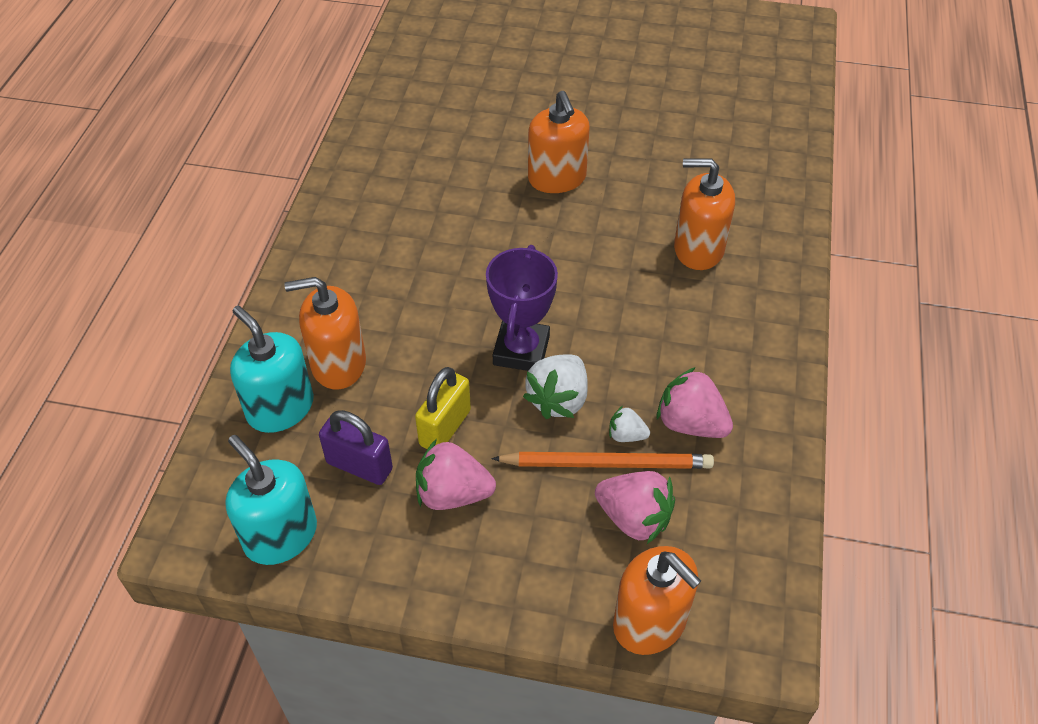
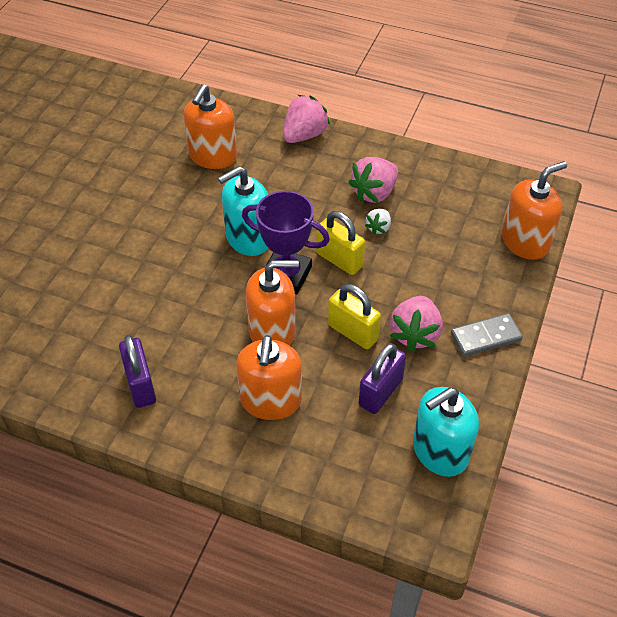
camera: 80 degrees left, 0 degrees up
(280, 408) = (310, 447): turquoise soap dispenser -> turquoise soap dispenser (248, 238)
(347, 255) = (141, 385): none -> purple padlock
(460, 577) = (485, 337): none -> grey domino
(557, 178) = (101, 225): orange soap dispenser -> orange soap dispenser (272, 332)
(558, 400) = (339, 260): white strawberry -> yellow padlock
(607, 463) = (401, 242): orange pencil -> none
(634, 518) = (447, 236): pink strawberry -> pink strawberry (304, 135)

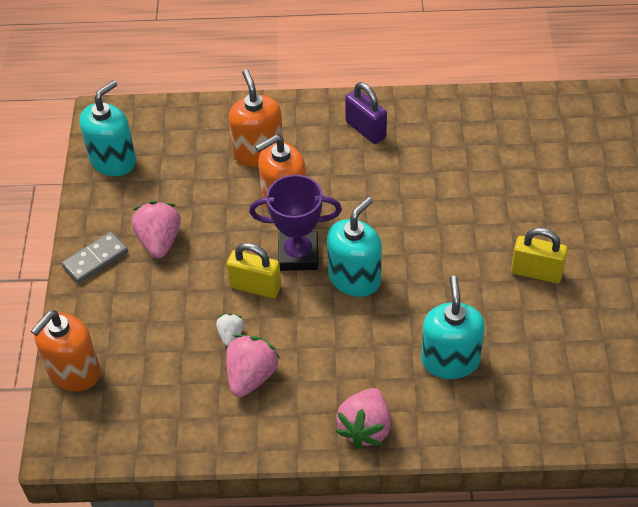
camera: 160 degrees right, 0 degrees up
(213, 156) = (450, 360): orange soap dispenser -> turquoise soap dispenser
(353, 332) = (215, 224): yellow padlock -> yellow padlock (536, 272)
(380, 392) = (173, 186): purple padlock -> none

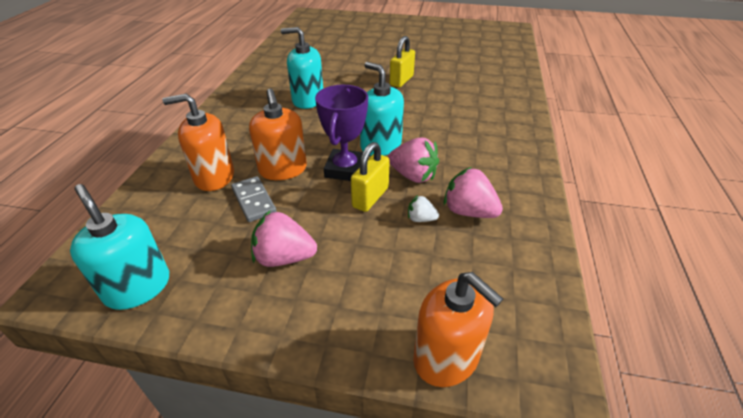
camera: 80 degrees left, 10 degrees down
(95, 259) = (282, 319): grey domino -> grey domino (253, 201)
(365, 428) = (522, 160): pink strawberry -> pink strawberry (413, 176)
(366, 129) = (235, 121): purple padlock -> none
(450, 360) = (465, 118): turquoise soap dispenser -> turquoise soap dispenser (308, 100)

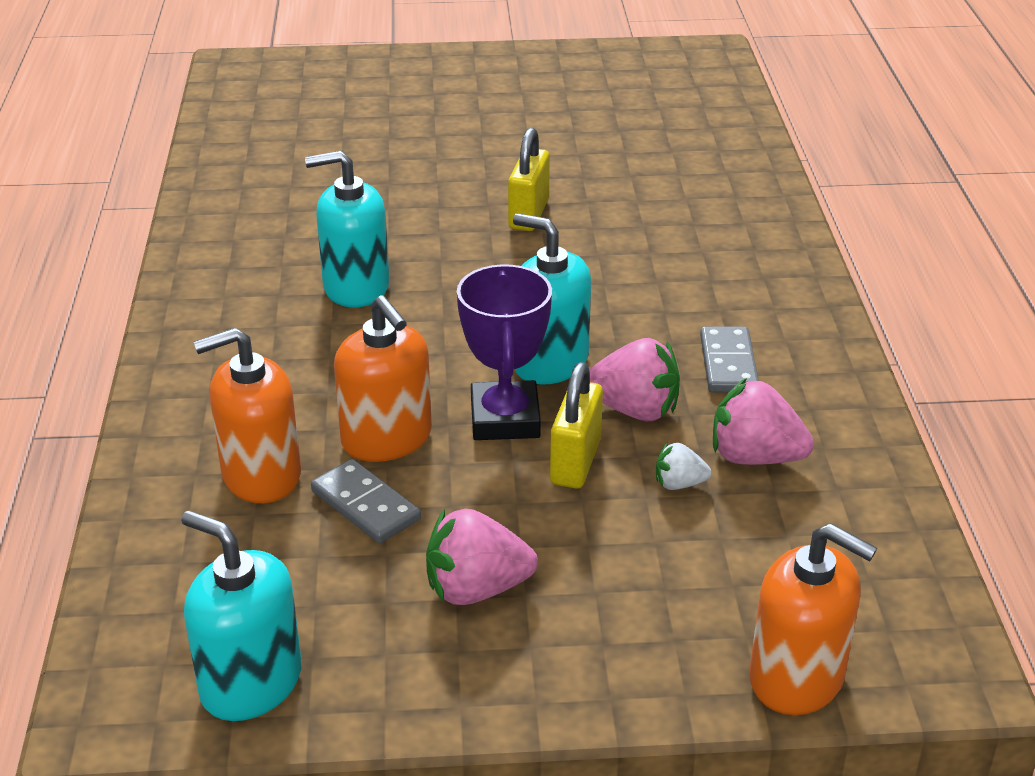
camera: 15 degrees left, 5 degrees down
(471, 160) = (728, 364): none -> grey domino

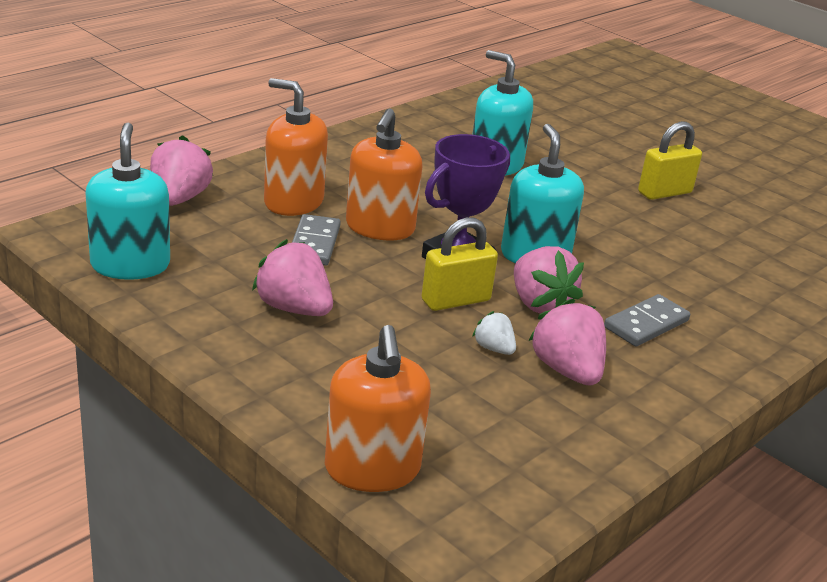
camera: 45 degrees right, 5 degrees down
(146, 566) = (179, 199): none -> pink strawberry

